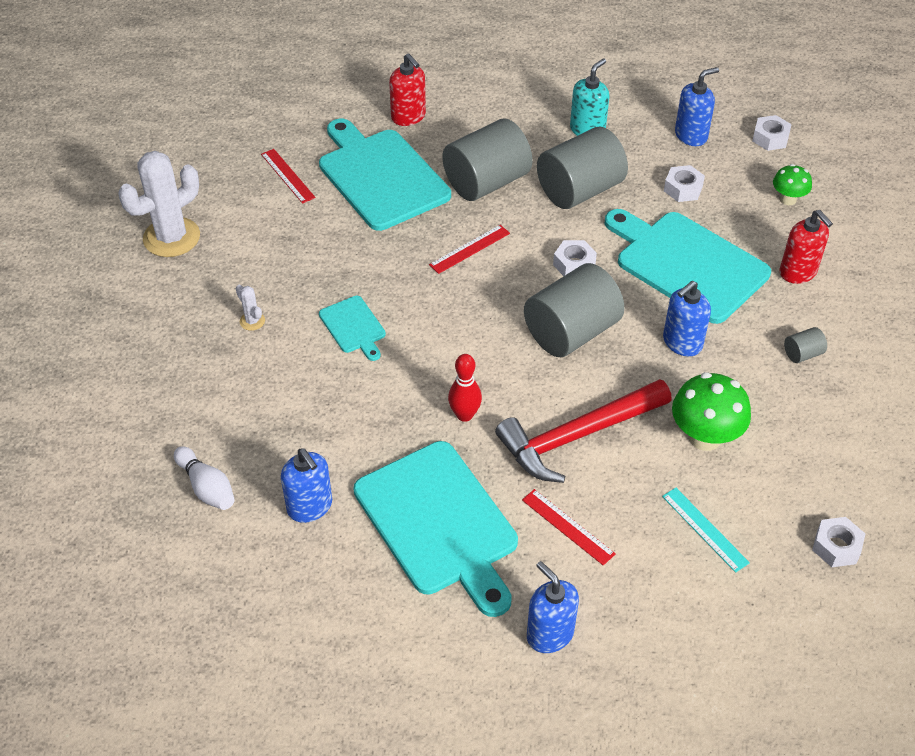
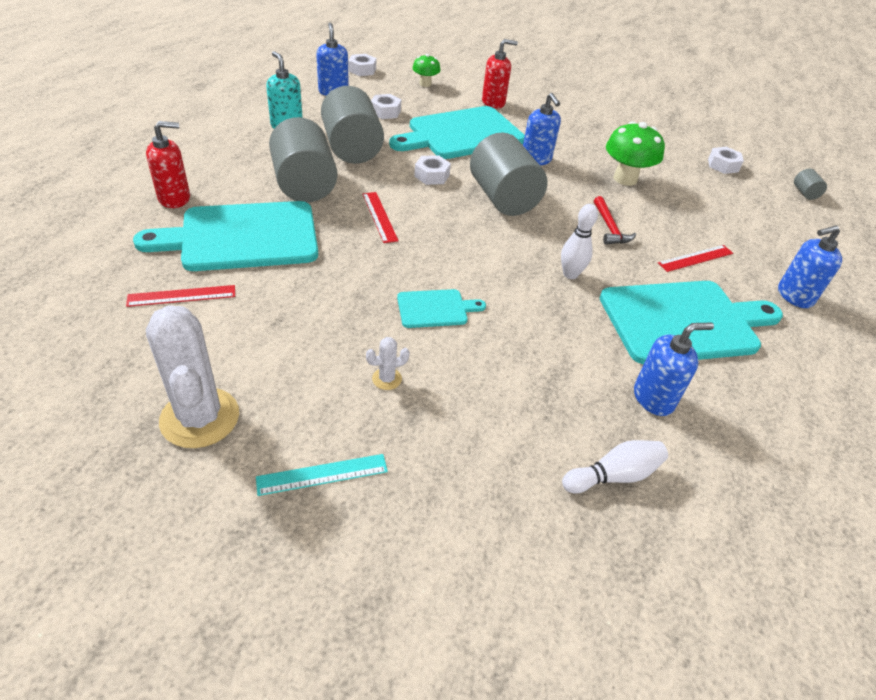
camera: 75 degrees left, 5 degrees down
(464, 415) = (570, 274): red bowling pin -> white bowling pin
(577, 436) = (610, 227): red hammer -> red hammer, size x0.50
(705, 529) = (704, 204): turquoise ruler -> turquoise ruler (322, 474)
(802, 354) = (565, 124): grey cylinder -> grey cylinder (805, 193)

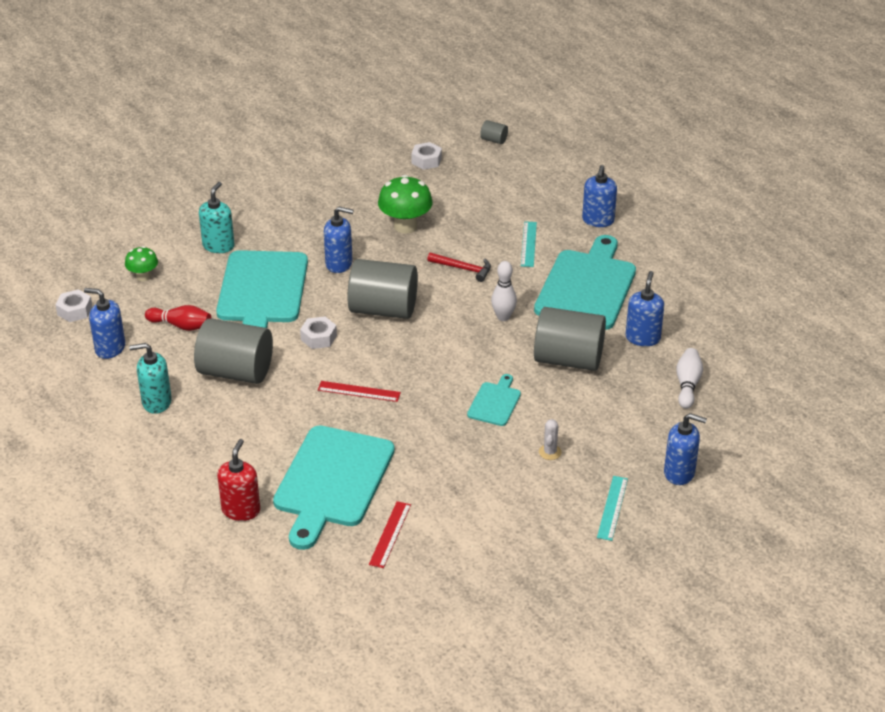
camera: 55 degrees left, 5 degrees down
(200, 418) = (530, 552): white cactus -> none
(304, 185) = (277, 421): grey cylinder -> grey cylinder (568, 359)
(385, 112) = (181, 326): white nut -> red bowling pin
(436, 529) = (679, 473): none -> blue soap dispenser
(493, 102) = (218, 246): red soap dispenser -> turquoise soap dispenser
(696, 258) = (529, 244): red ruler -> turquoise ruler

